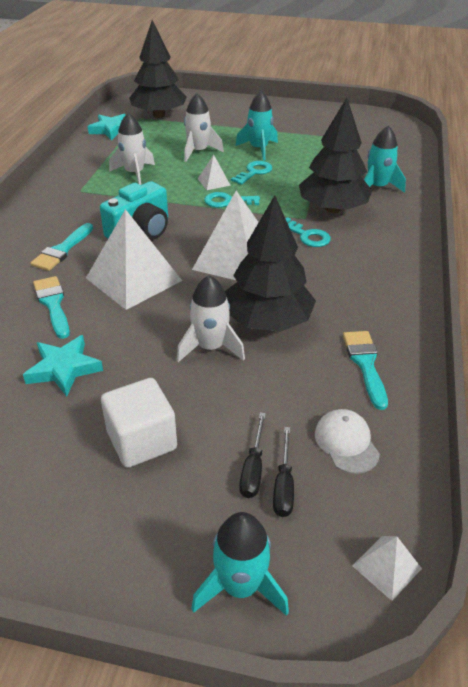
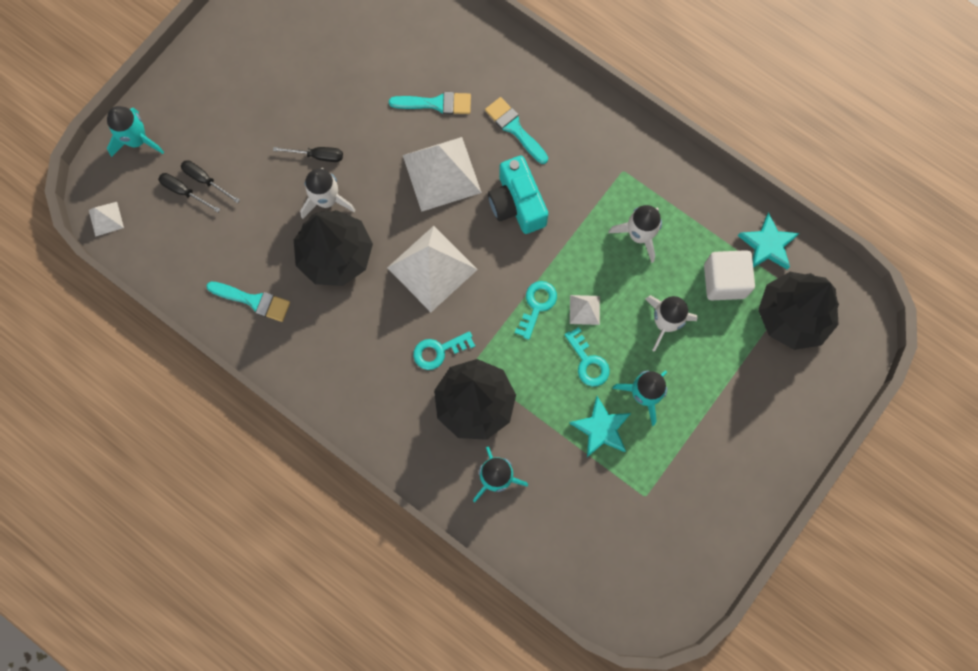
camera: 115 degrees right, 35 degrees up
(64, 369) = (354, 94): turquoise star -> turquoise star (601, 429)
(142, 440) = (261, 124): white cube -> white cube (724, 281)
(160, 372) = (317, 156): none -> black screwdriver
(346, 443) = (194, 246): white cap -> none

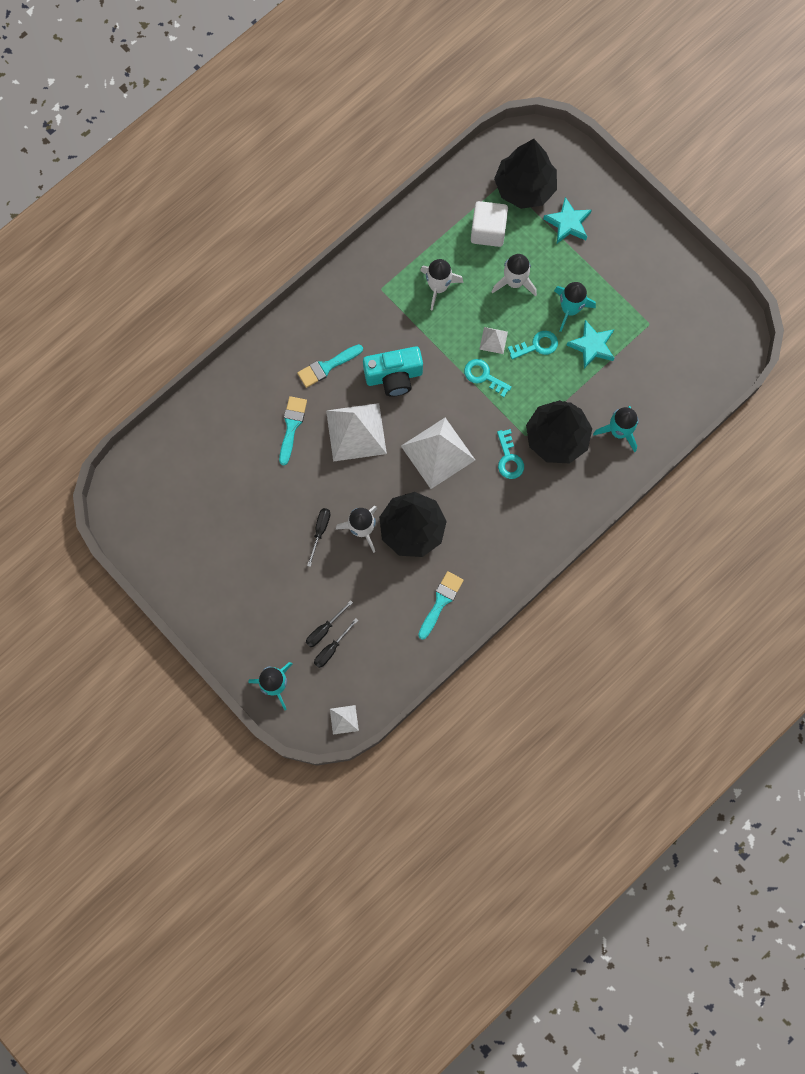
camera: 80 degrees left, 0 degrees up
(767, 245) = (464, 193): turquoise star -> turquoise star (568, 223)

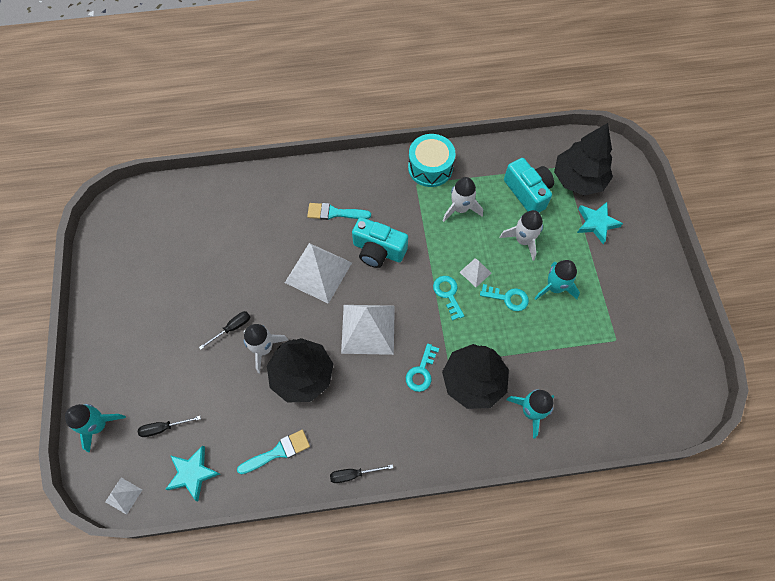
camera: 35 degrees right, 10 degrees down
(291, 426) = (275, 238): turquoise brush -> none
(324, 629) = (171, 407): black screwdriver -> black screwdriver (353, 474)
(382, 263) = (430, 167): none -> turquoise drum
(488, 231) = (527, 192): white cube -> turquoise camera
(592, 346) = (554, 327): turquoise star -> turquoise star (193, 473)

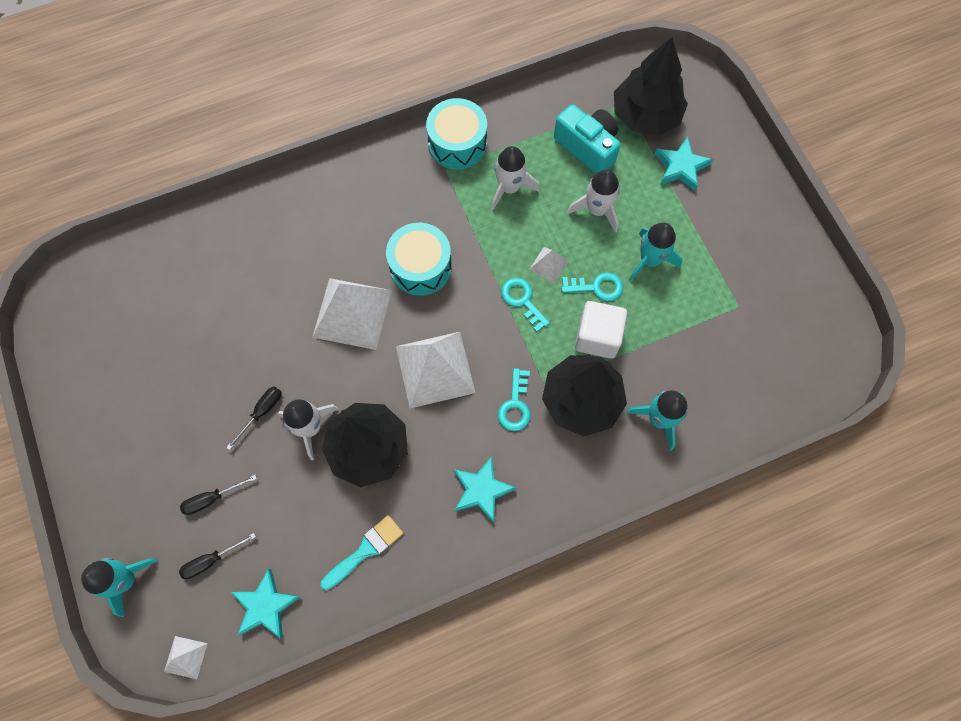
camera: 15 degrees left, 5 degrees up
(334, 213) = (351, 231): turquoise brush -> none
(353, 474) = (466, 552): black screwdriver -> black screwdriver (212, 498)
(378, 250) = (420, 266): turquoise camera -> turquoise drum
(378, 430) = (481, 490): none -> turquoise star
(498, 336) = (597, 337): none -> white cube

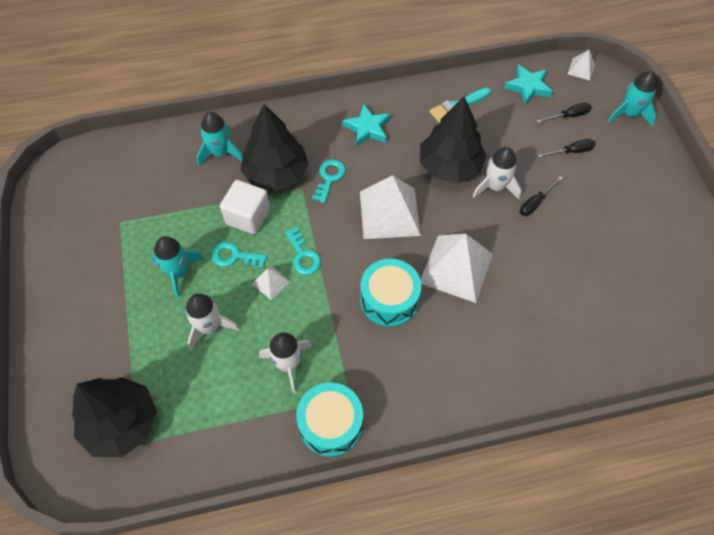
camera: 170 degrees left, 10 degrees down
(587, 147) = (195, 396): turquoise camera -> none
(681, 167) = (111, 358): turquoise star -> none

